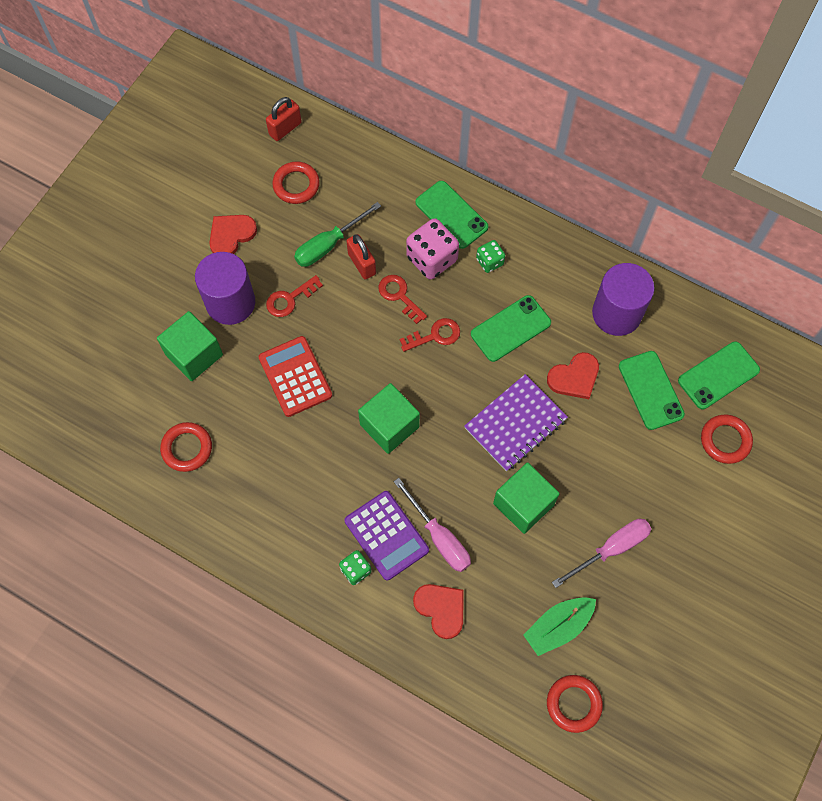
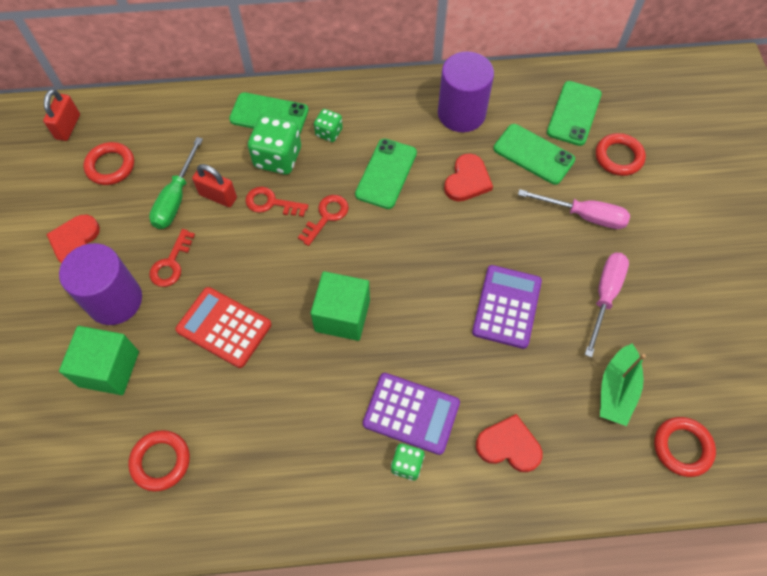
camera: 35 degrees left, 5 degrees down
(432, 259) = (278, 158): pink dice -> green dice
(439, 537) = (459, 383): pink screwdriver -> pink screwdriver (584, 216)
(515, 424) = (449, 246): purple notebook -> none
(523, 504) = (507, 307): green cube -> purple calculator

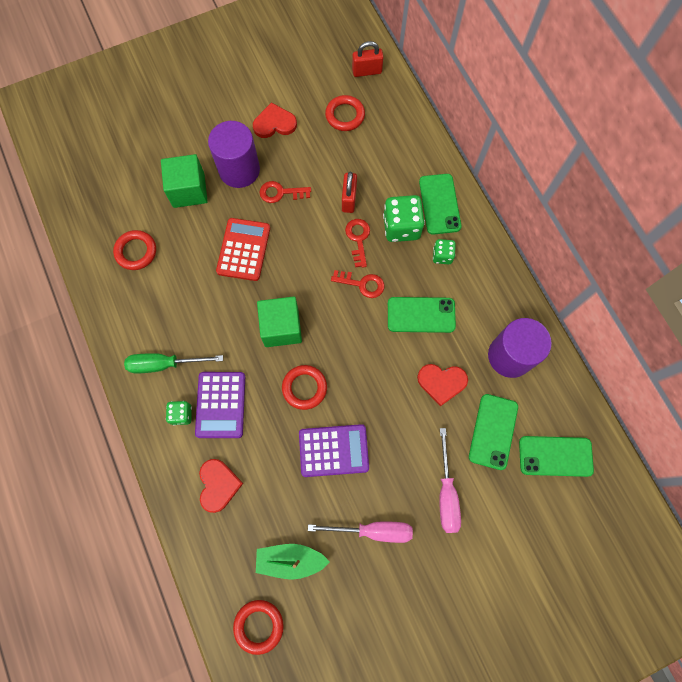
camera: 70 degrees right, 10 degrees up
(176, 198) = (336, 171): green screwdriver -> green screwdriver (164, 364)
(618, 157) = (523, 510): red ring -> red ring (304, 388)

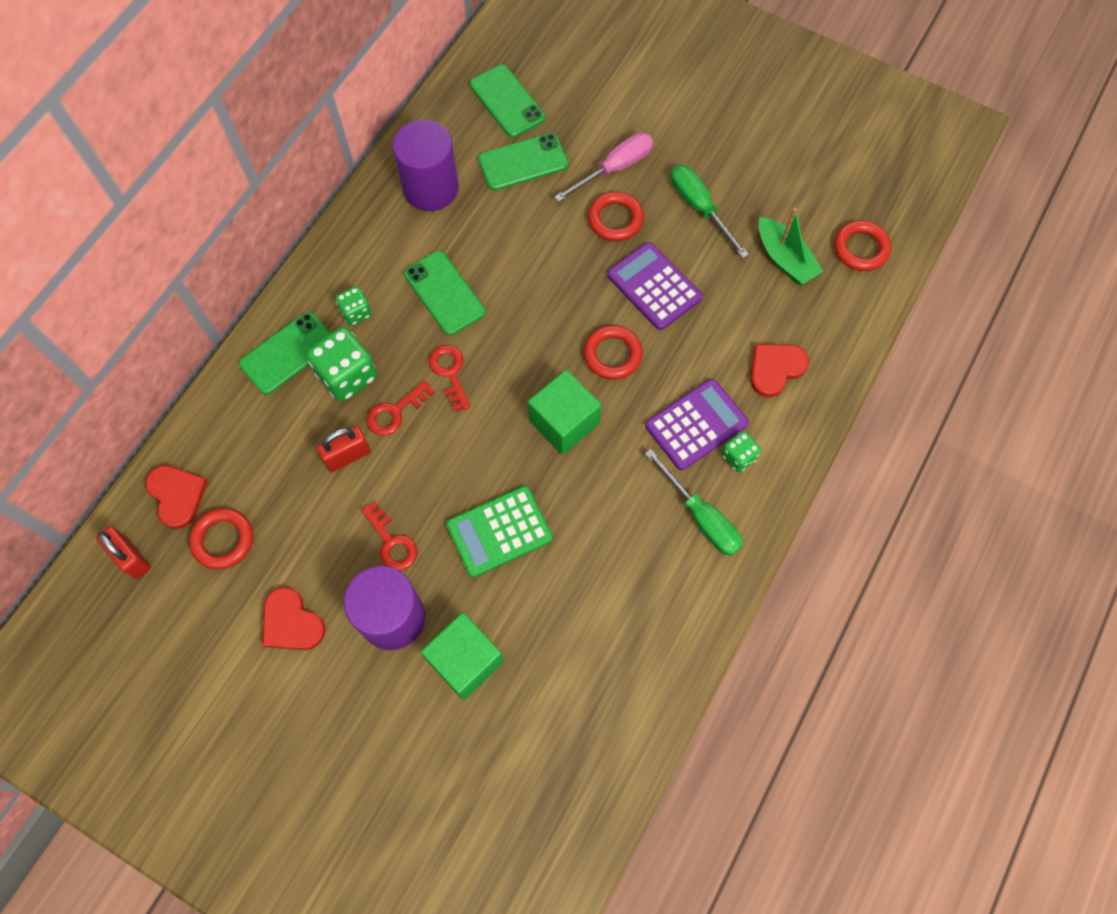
camera: 125 degrees left, 5 degrees down
(136, 251) = (595, 661): red ring -> red ring (615, 219)
(243, 249) = (499, 531): red calculator -> green calculator
(373, 530) = (699, 208): pink screwdriver -> green screwdriver
(441, 382) = (506, 232): red heart -> red heart (177, 495)

